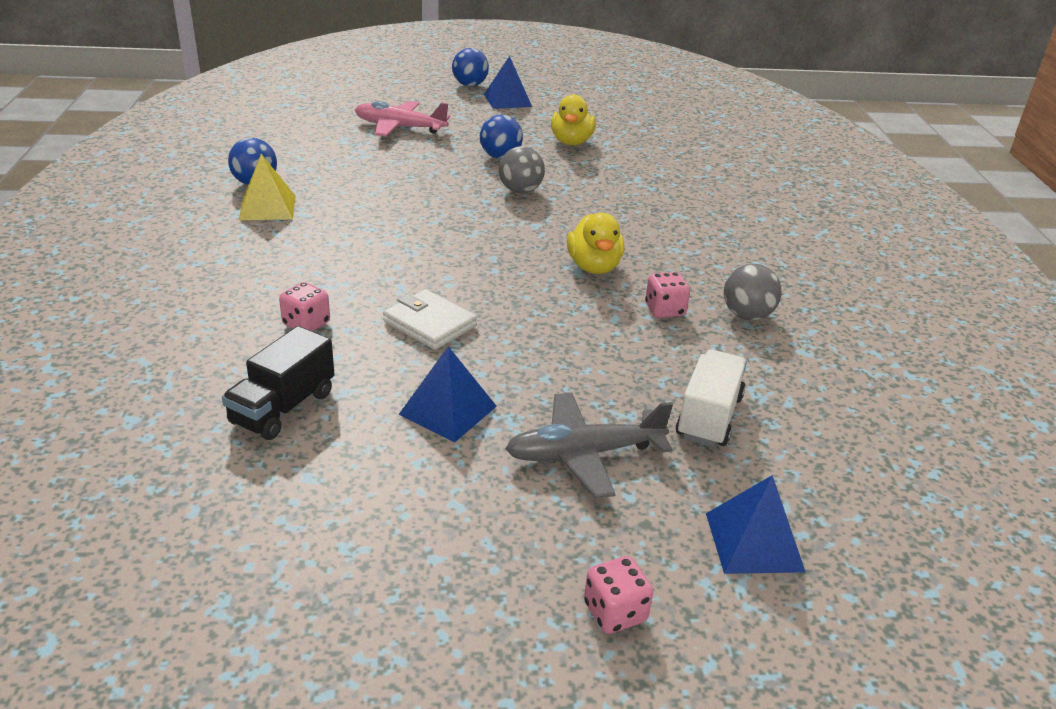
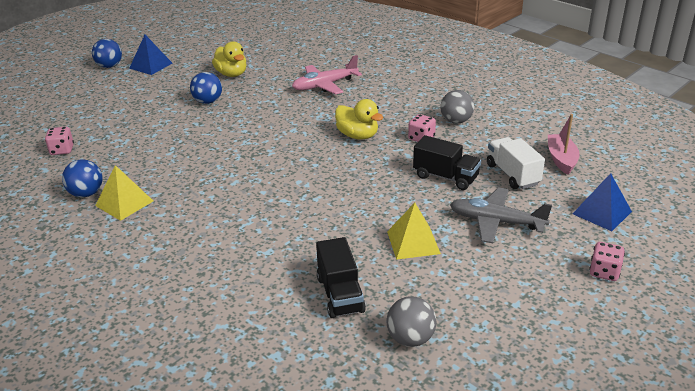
camera: 40 degrees left, 0 degrees up
(306, 324) = (273, 249): pink dice -> pink dice (62, 150)
(399, 127) = (114, 113): pink plane -> pink plane (324, 85)
(430, 324) = (333, 209): white wallet -> none
(448, 410) = (413, 242): blue pyramid -> yellow pyramid
(520, 191) = (253, 115): grey ball -> grey ball (410, 338)
(584, 454) = (496, 222): grey plane -> grey plane turned 75 degrees clockwise
(615, 367) = (445, 177): none -> black truck
(817, 441) = (561, 159): none -> pink boat

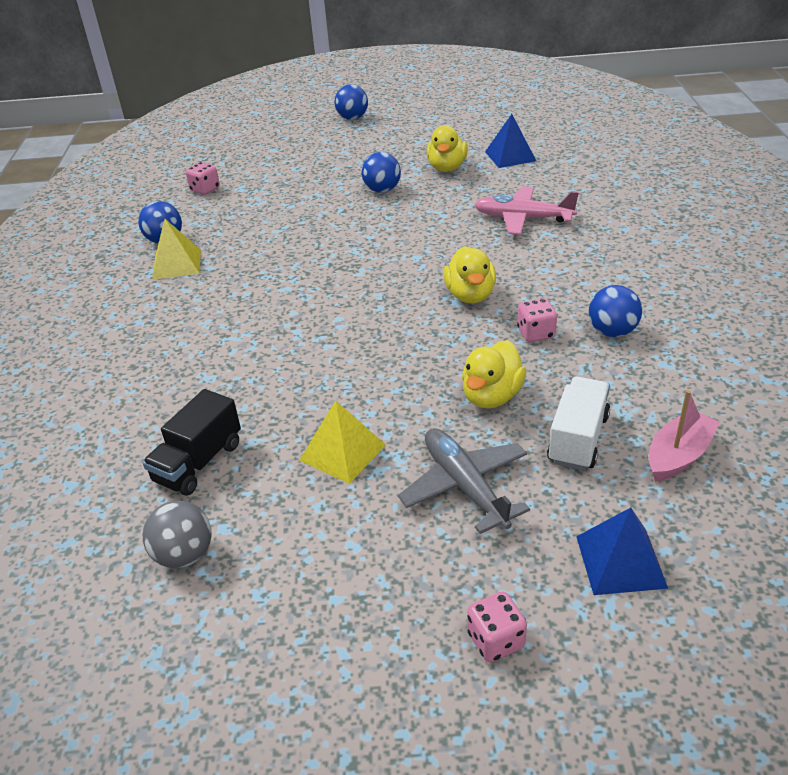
camera: 45 degrees right, 5 degrees up
(151, 65) = (387, 130): blue pyramid -> blue pyramid (510, 156)
(445, 177) = (491, 396): black truck -> yellow duck
(456, 121) = (612, 332): grey ball -> blue ball

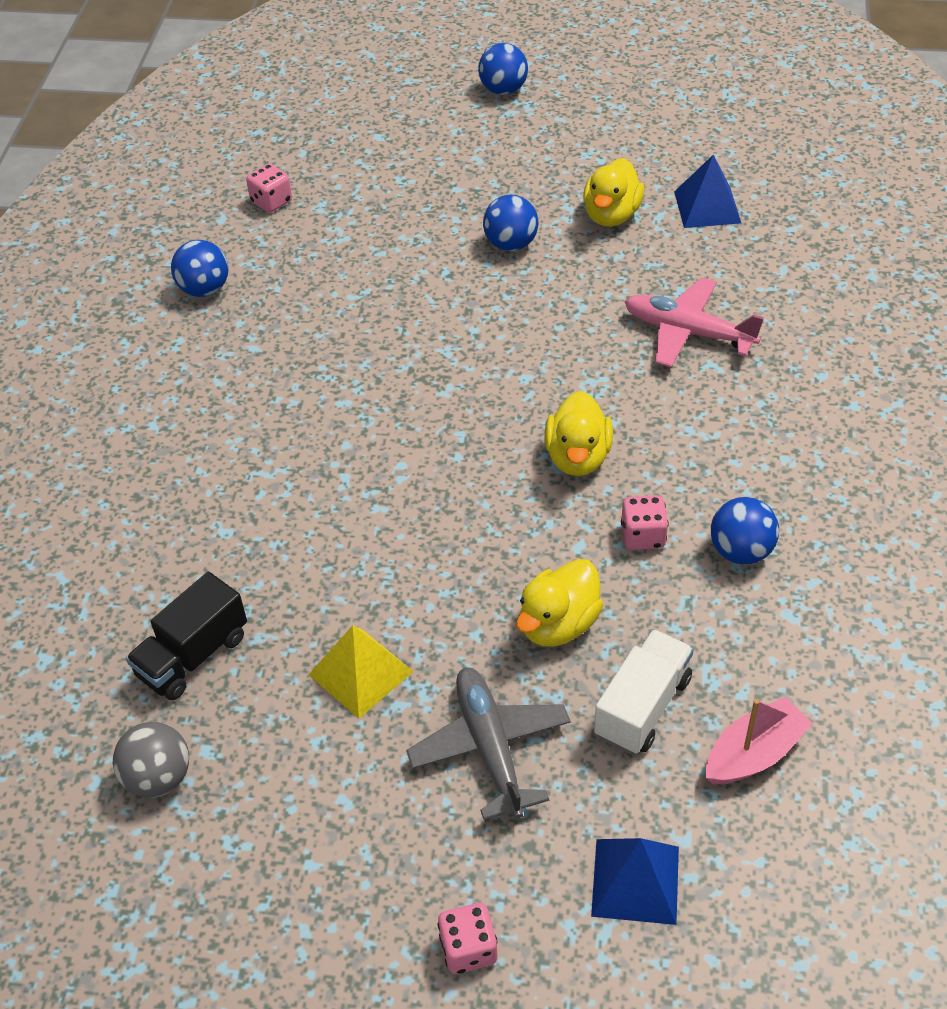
camera: 10 degrees right, 10 degrees up
(176, 264) = (213, 335): yellow pyramid -> none

